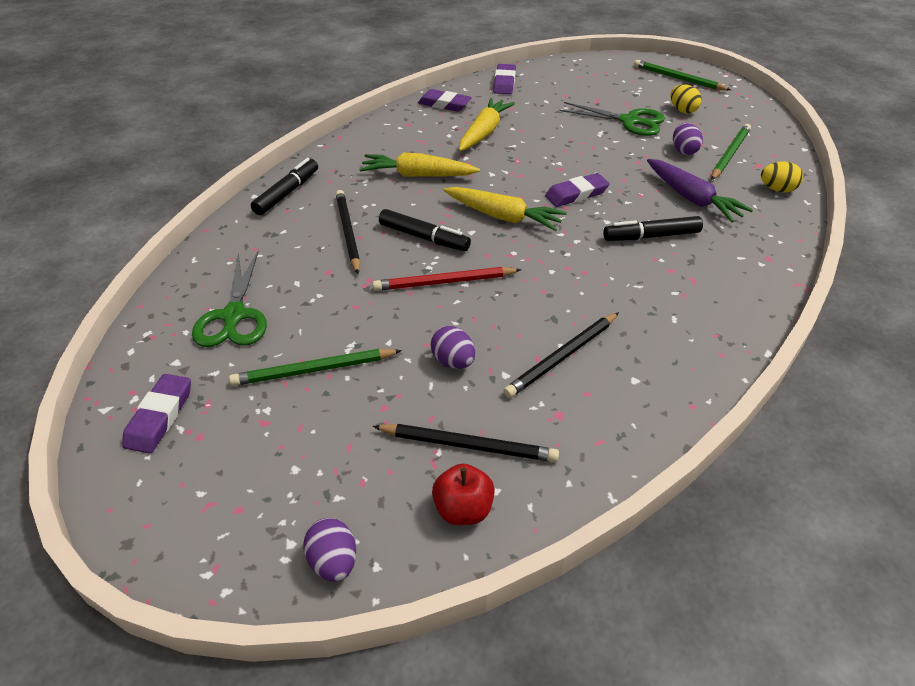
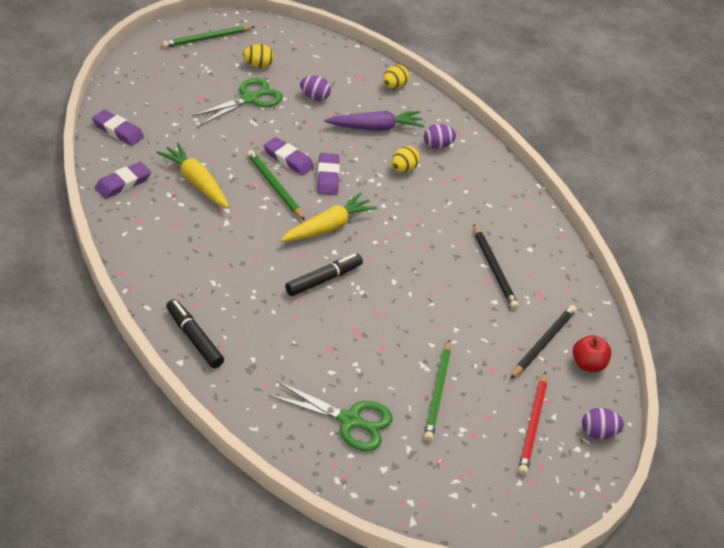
camera: 70 degrees left, 0 degrees up
(160, 416) = (438, 490): purple eraser -> purple eraser (288, 159)
(347, 232) = (285, 320): black pencil -> none
(417, 175) = (232, 248): yellow carrot -> none
(444, 282) = (385, 291): red pencil -> red pencil (533, 425)
(453, 361) = (469, 320): purple egg -> purple egg (437, 146)
(651, 236) = (403, 169): black marker -> yellow egg
(729, 154) = (336, 80): green pencil -> green pencil (274, 186)

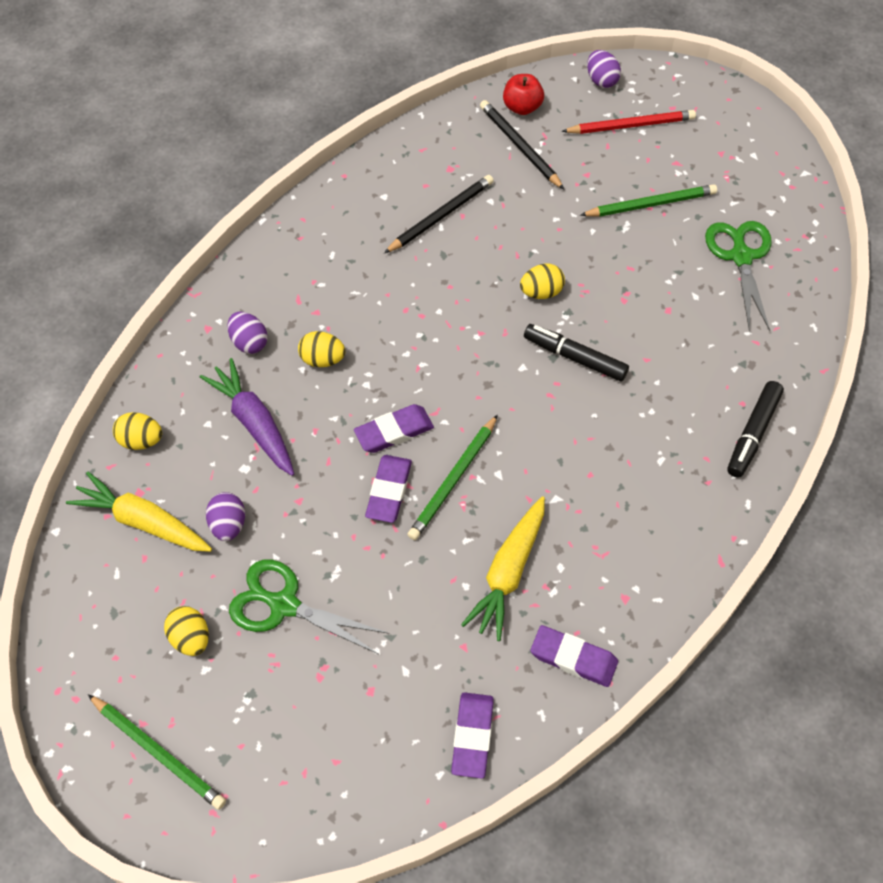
camera: 110 degrees left, 15 degrees up
(328, 227) = (485, 390): yellow carrot -> yellow carrot (142, 521)
(391, 289) = (541, 292): none -> yellow egg
(543, 343) = (519, 146): black pencil -> black pencil turned 45 degrees clockwise

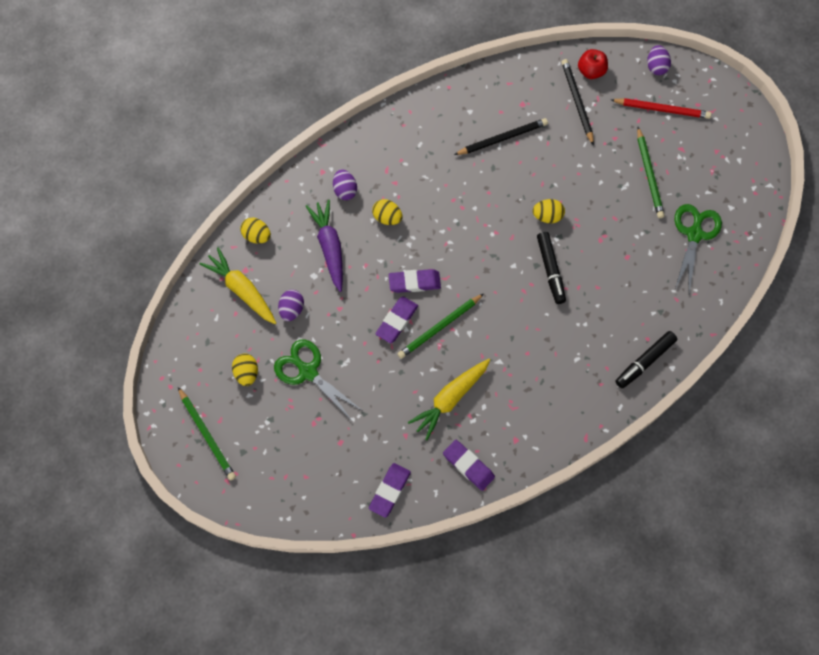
camera: 20 degrees right, 10 degrees up
(575, 357) = (550, 270): black marker -> black marker turned 150 degrees counterclockwise
(650, 204) = (649, 175): green pencil -> green pencil turned 75 degrees clockwise

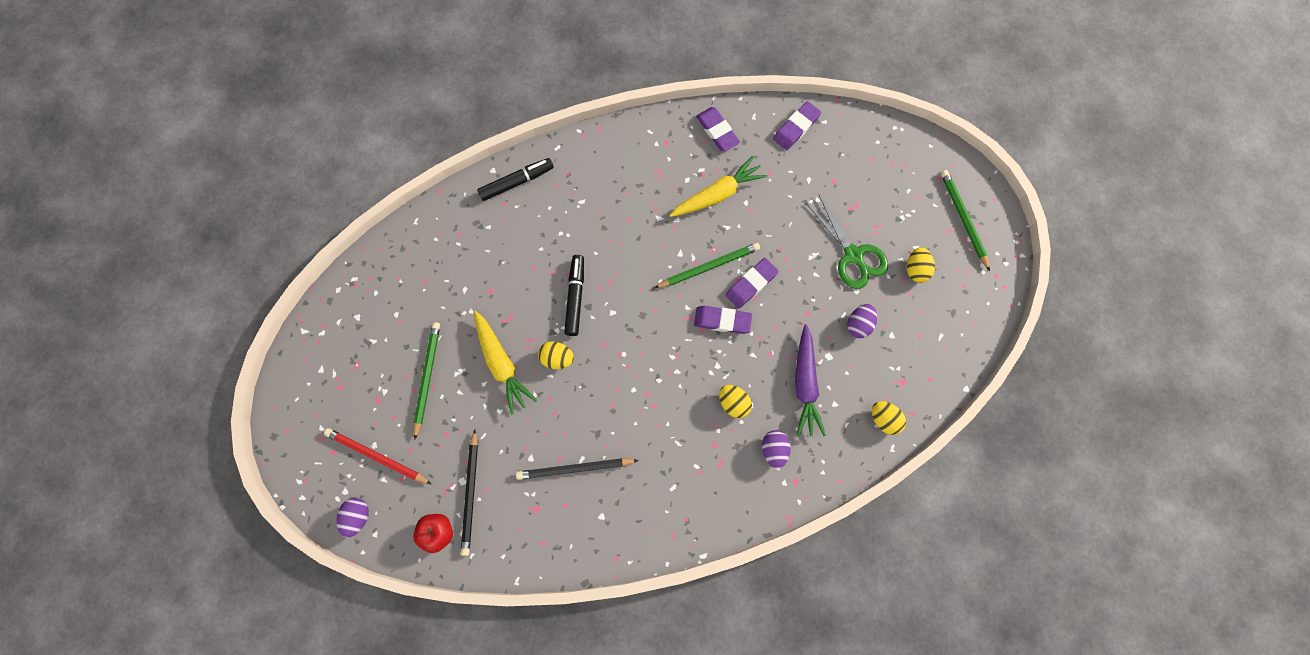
camera: 165 degrees left, 5 degrees up
(241, 290) = (909, 360): yellow carrot -> yellow carrot (502, 364)
(694, 234) = (410, 297): green scissors -> none

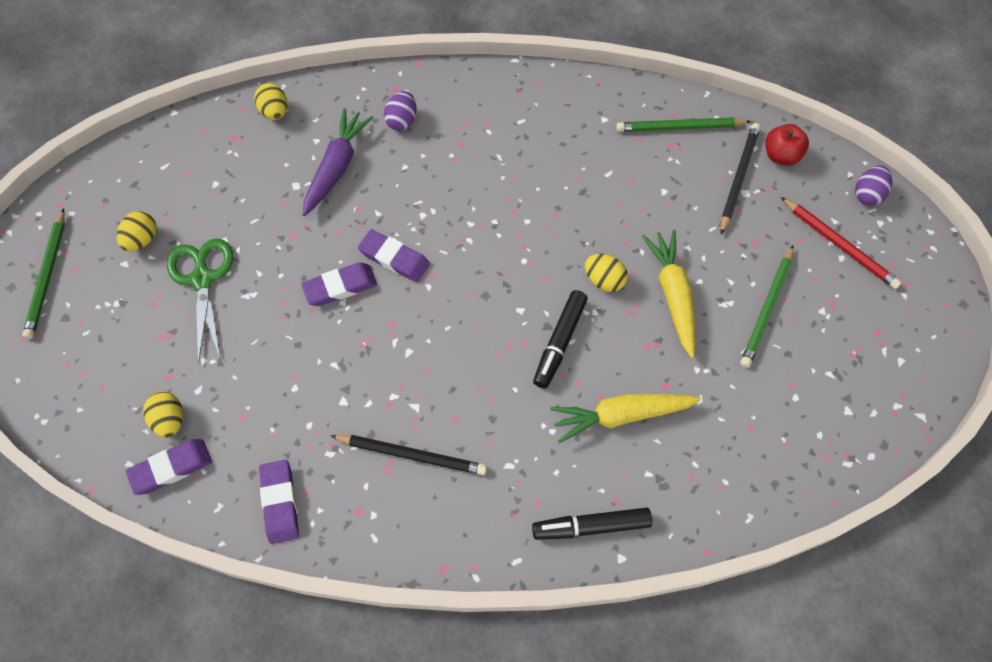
camera: 160 degrees left, 10 degrees down
(575, 469) = (618, 167): black pencil -> black pencil (412, 455)
(709, 266) = (380, 324): green pencil -> green pencil (680, 127)
(718, 194) = (324, 411): yellow carrot -> yellow carrot (620, 416)
(733, 403) = (422, 174): yellow egg -> yellow egg (170, 420)
(859, 324) = (243, 205): purple egg -> none

